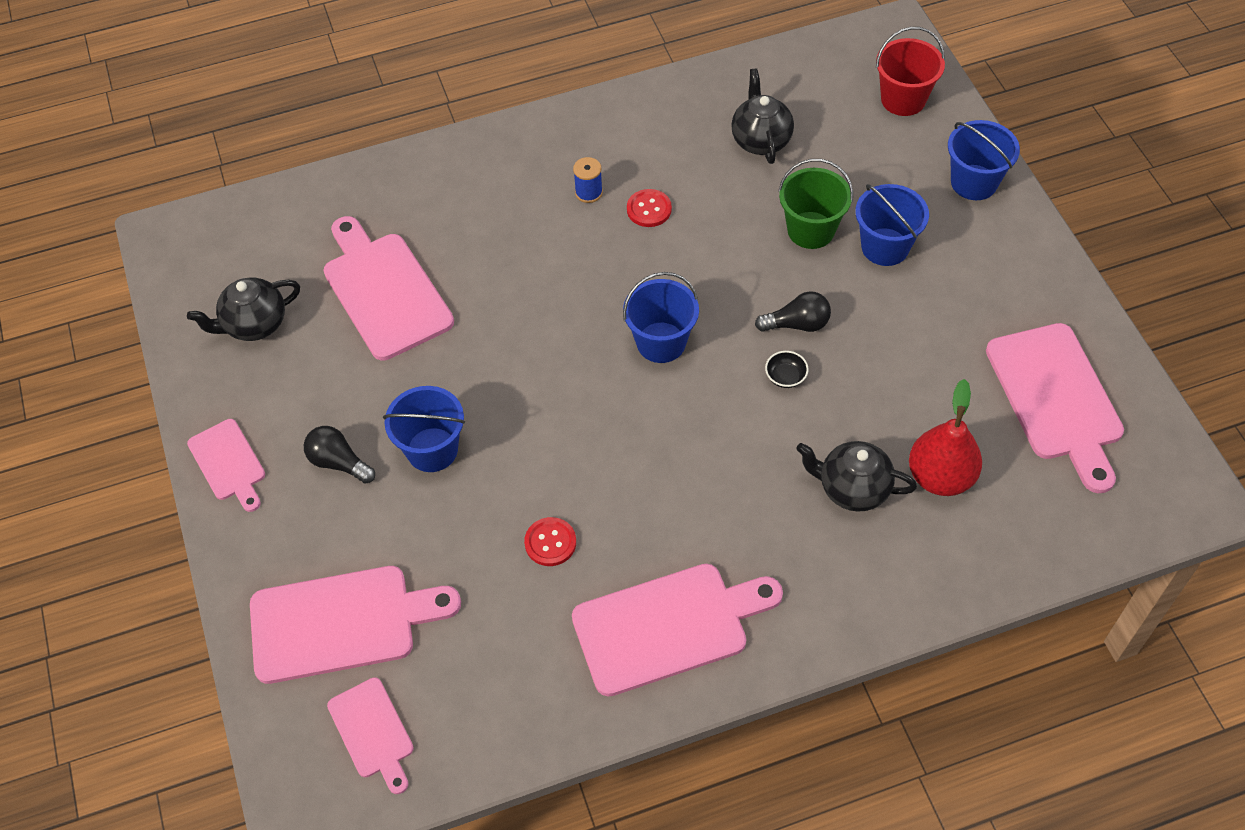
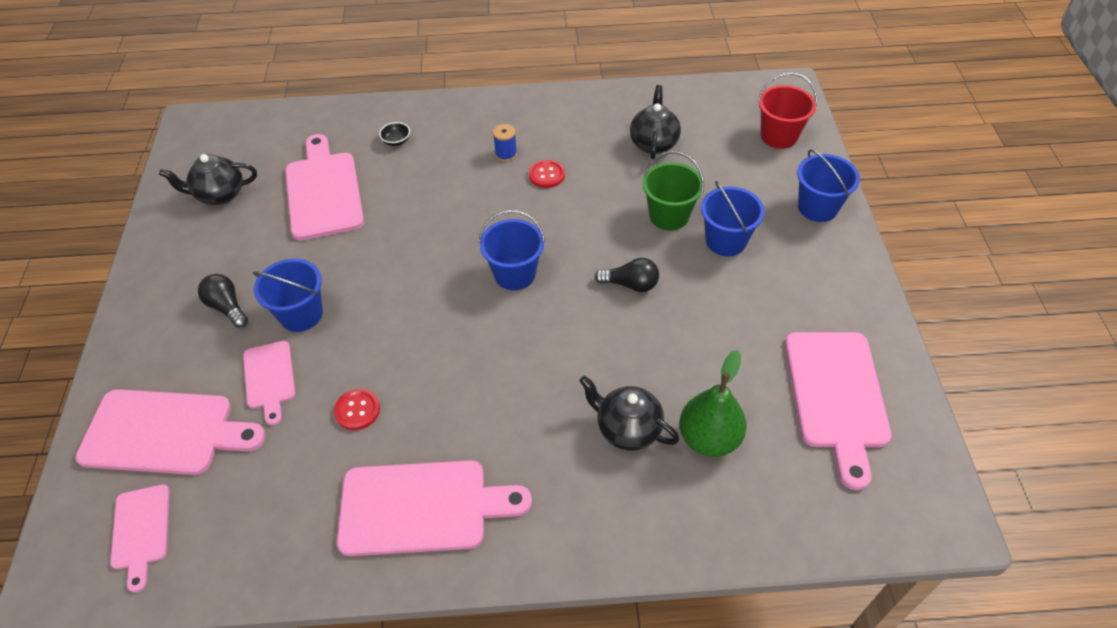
camera: 15 degrees right, 5 degrees down
(228, 463) = (148, 288): pink cutting board -> pink cutting board (269, 378)
(785, 377) = (605, 323): black bowl -> black bowl (396, 141)
(940, 477) = (709, 438): red pear -> green pear

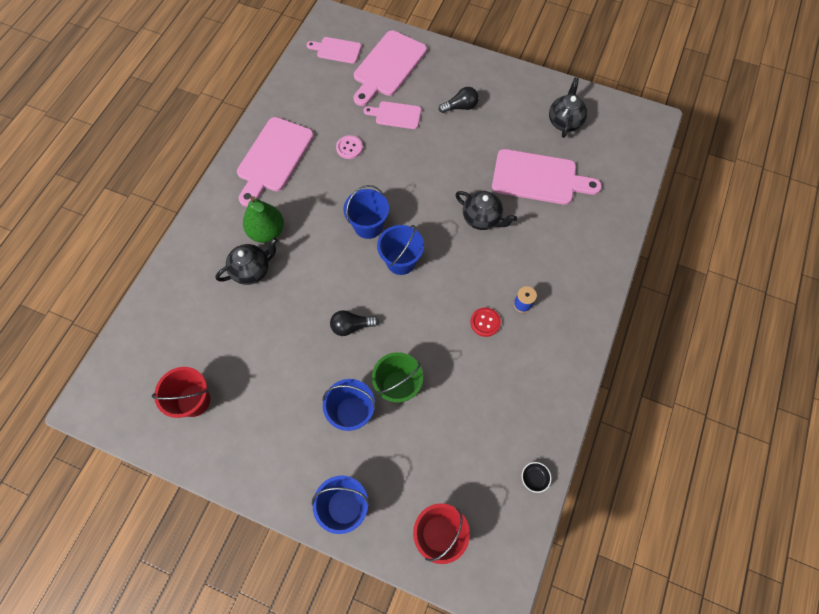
camera: 115 degrees right, 15 degrees up
(301, 314) = (434, 140): blue bucket -> blue bucket (368, 226)
(357, 410) = (349, 148): red button -> pink button
(396, 141) = (573, 237): black bowl -> black bowl (534, 478)
(630, 284) = (351, 326): black light bulb -> black light bulb turned 45 degrees clockwise
(653, 143) = (482, 420): black teapot -> black teapot (482, 219)
(709, 438) = (218, 309): green pear -> green pear (267, 232)
(836, 396) = (194, 400): pink cutting board -> red bucket

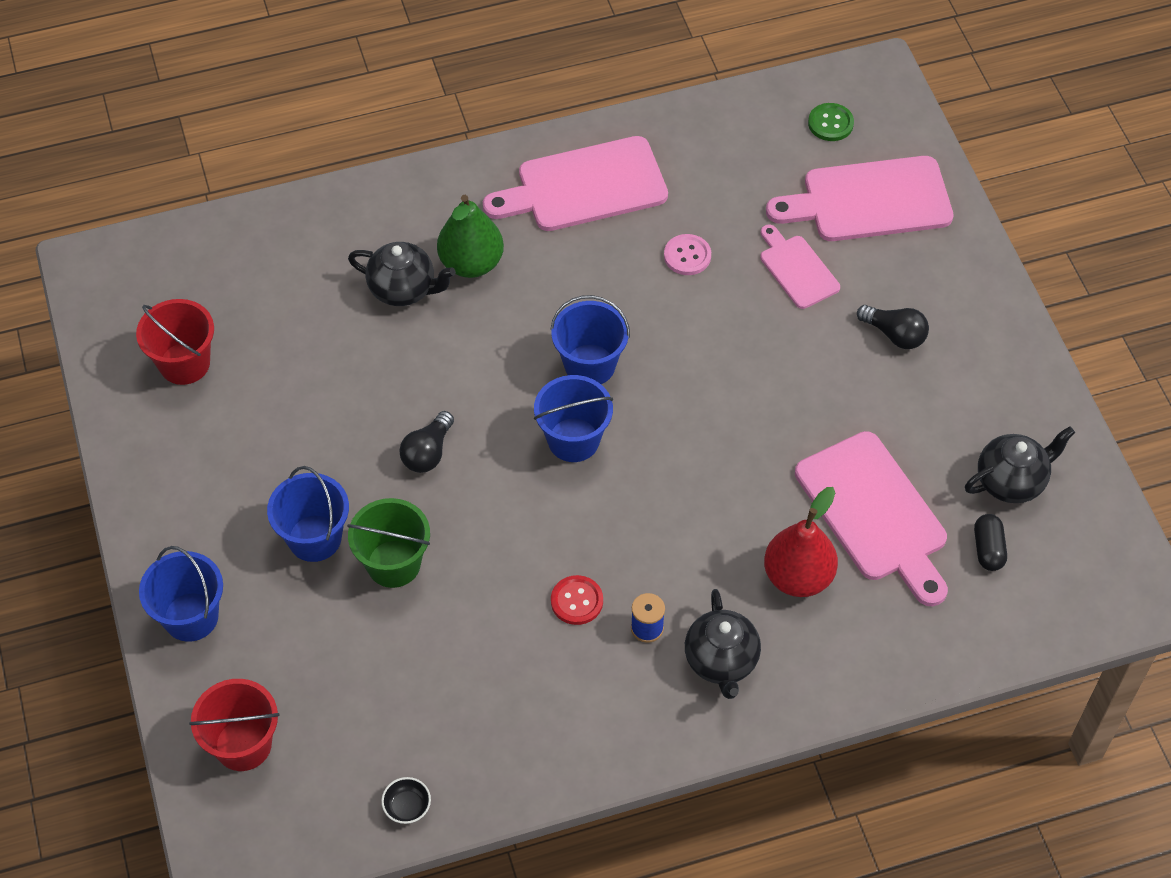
camera: 50 degrees right, 10 degrees down
(337, 50) = (830, 123): pink cutting board -> green button
(351, 326) = (428, 452): black light bulb -> black light bulb turned 105 degrees counterclockwise
(482, 219) = (734, 489): black teapot -> black teapot (721, 661)
(545, 228) = (798, 577): none -> red pear
(589, 153) = (988, 549): none -> black capsule

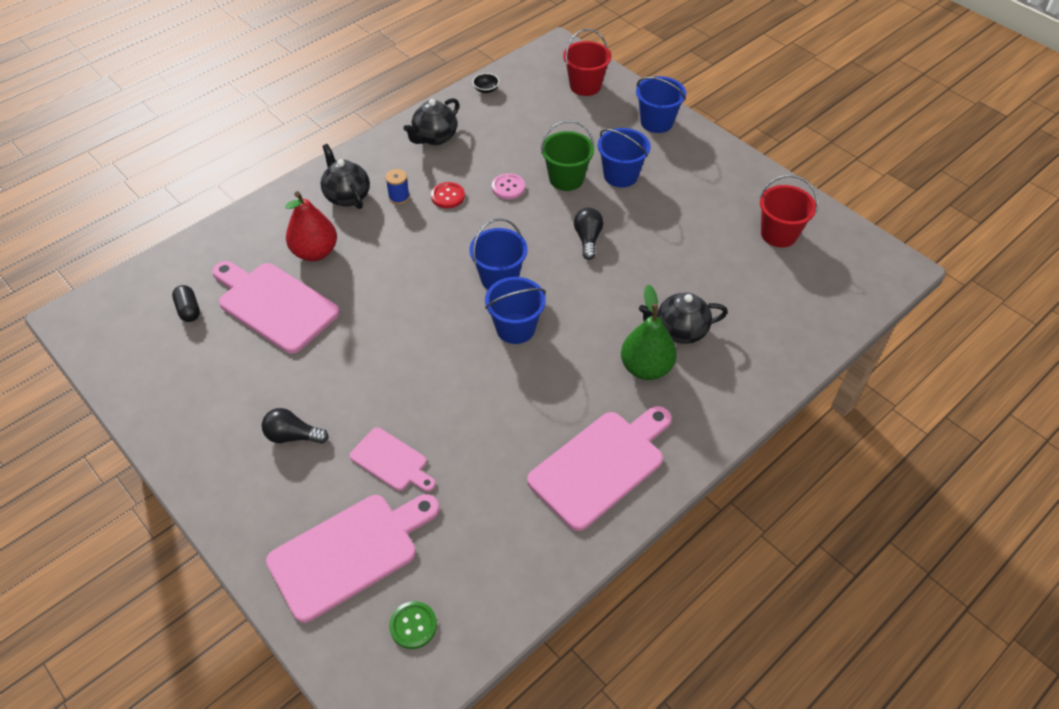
camera: 155 degrees right, 5 degrees down
(687, 256) = (486, 437): pink button -> pink button (508, 187)
(1011, 481) = (178, 359): black teapot -> black teapot (434, 138)

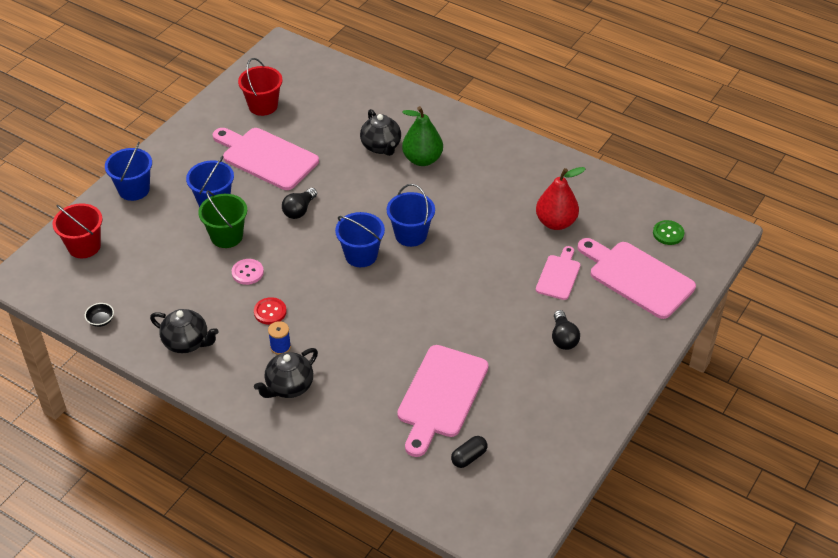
camera: 105 degrees left, 5 degrees down
(315, 252) = (369, 387): red pear -> red pear (556, 222)
(588, 239) = (299, 210): black light bulb -> black light bulb turned 45 degrees counterclockwise
(600, 465) = (514, 169): pink cutting board -> pink cutting board (266, 157)

